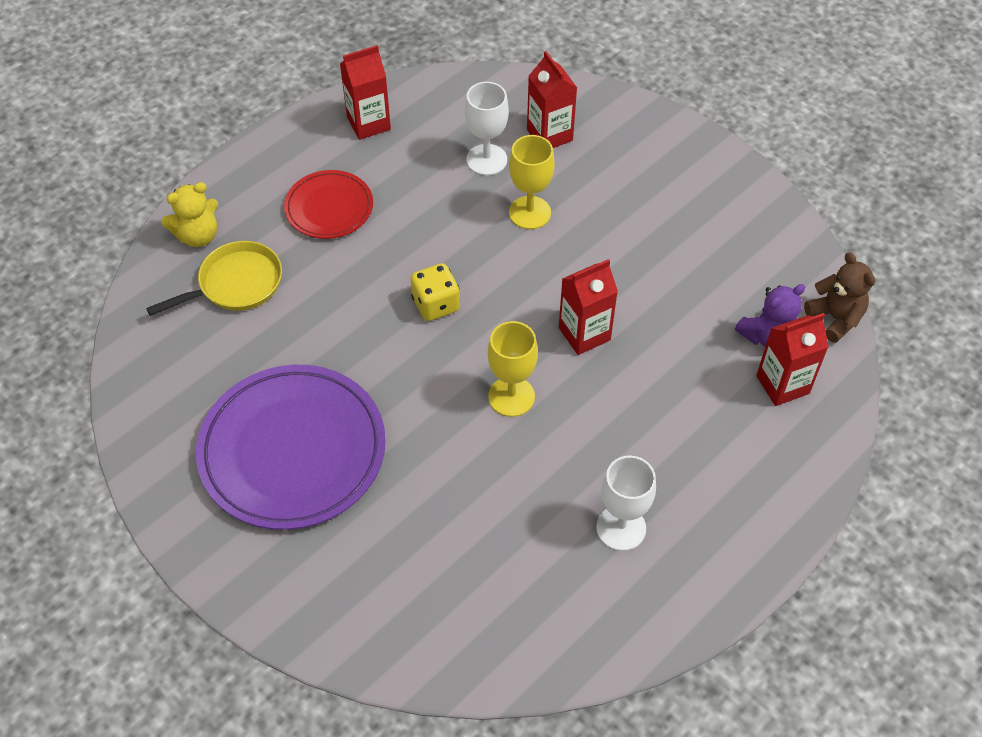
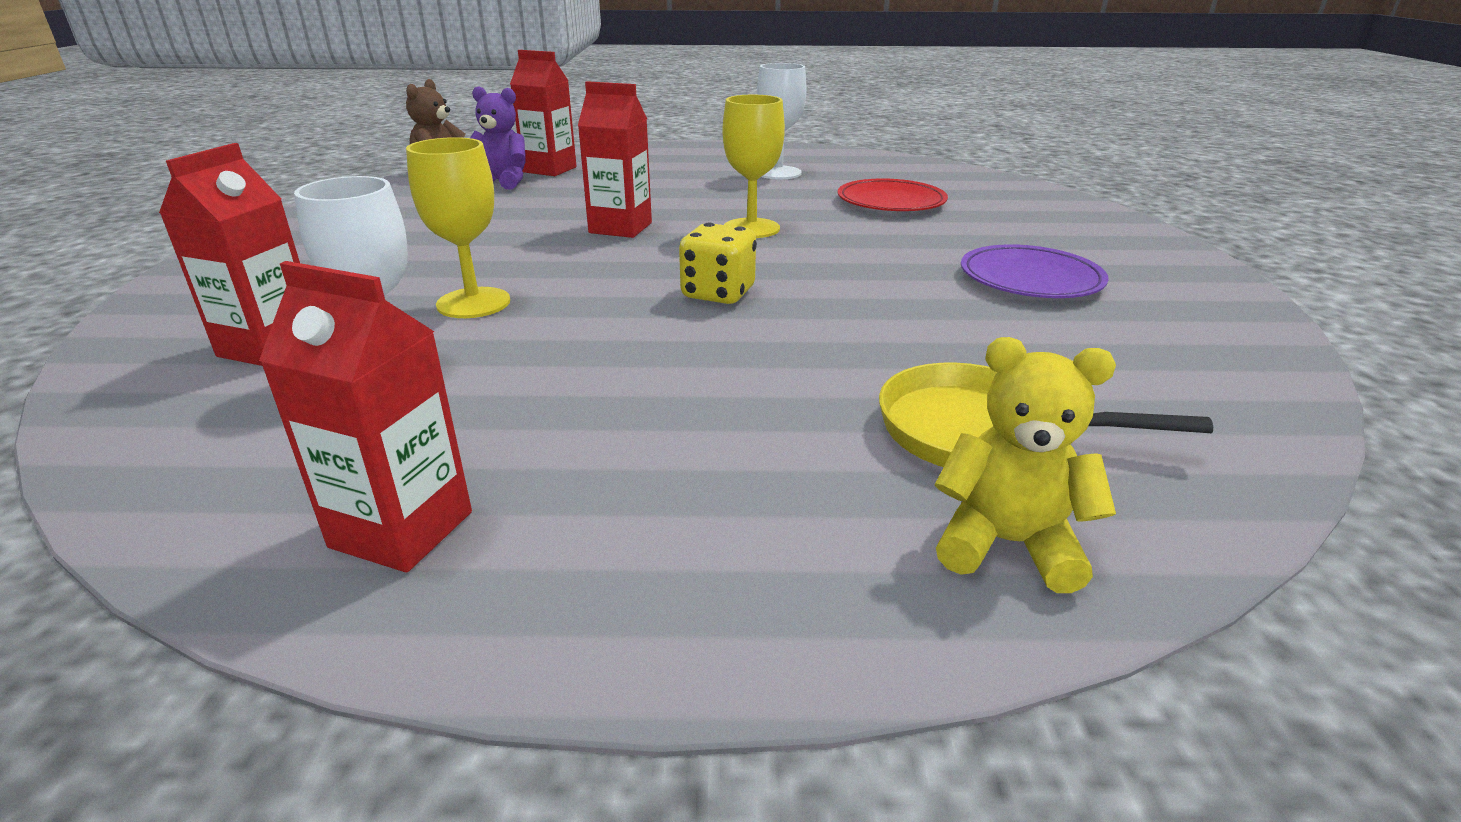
camera: 135 degrees left, 25 degrees down
(292, 450) = (1030, 279): purple plate -> purple plate, size x0.54
(329, 208) = (695, 442): red plate -> red plate (891, 202)

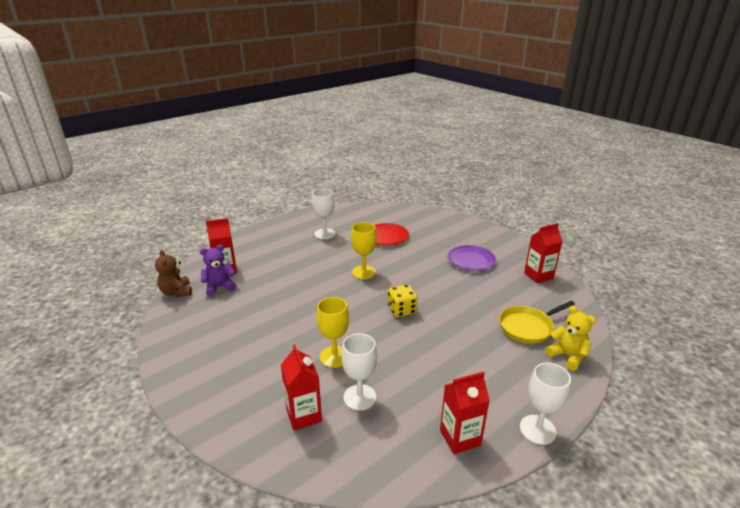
camera: 40 degrees left, 0 degrees up
(598, 640) = (537, 429): none -> white goblet
(620, 228) = (318, 293): red carton -> red carton (538, 276)
(1007, 543) = (567, 356): yellow teddy bear -> yellow teddy bear turned 75 degrees clockwise

